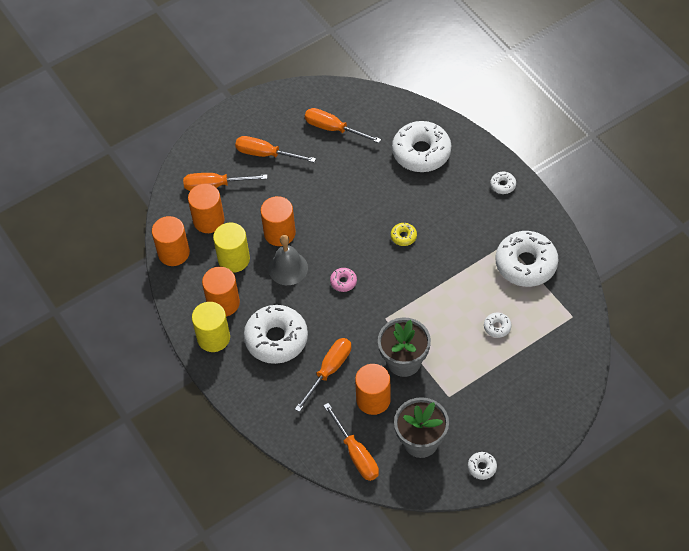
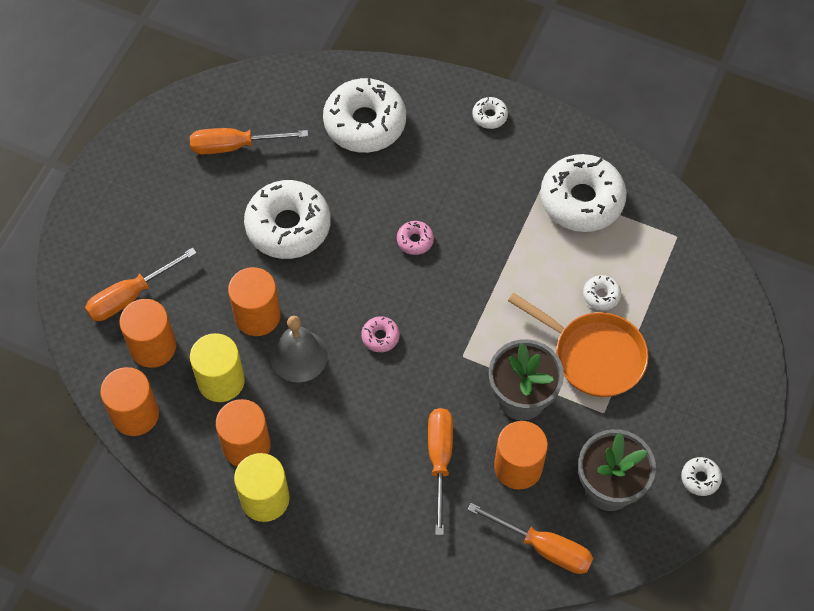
camera: 35 degrees left, 5 degrees up
(266, 154) = (169, 221): orange screwdriver -> none
(276, 339) = (346, 456): white donut -> white donut (288, 226)
(403, 236) = (415, 240): yellow donut -> pink donut
(466, 360) = (593, 355): none -> orange pan

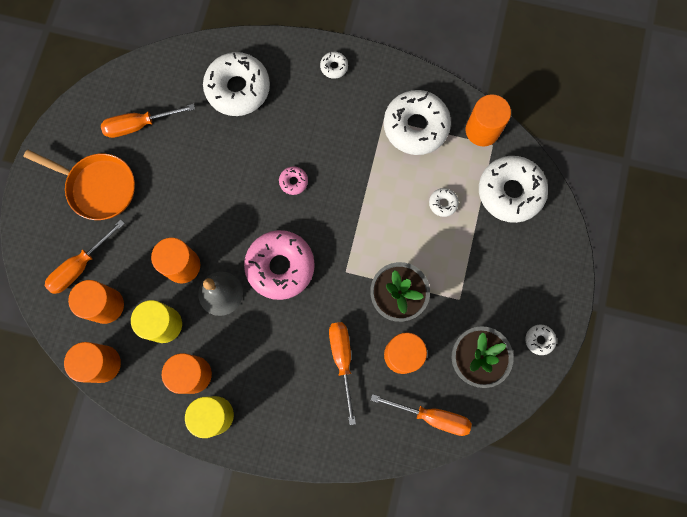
camera: 10 degrees left, 15 degrees up
(288, 226) = (193, 186): white donut -> white donut (510, 192)
(380, 337) = (280, 266): pink donut -> pink donut, size x2.32
(593, 355) = (445, 254): orange pan -> orange pan (98, 187)
(666, 217) = (482, 130): none -> orange cylinder

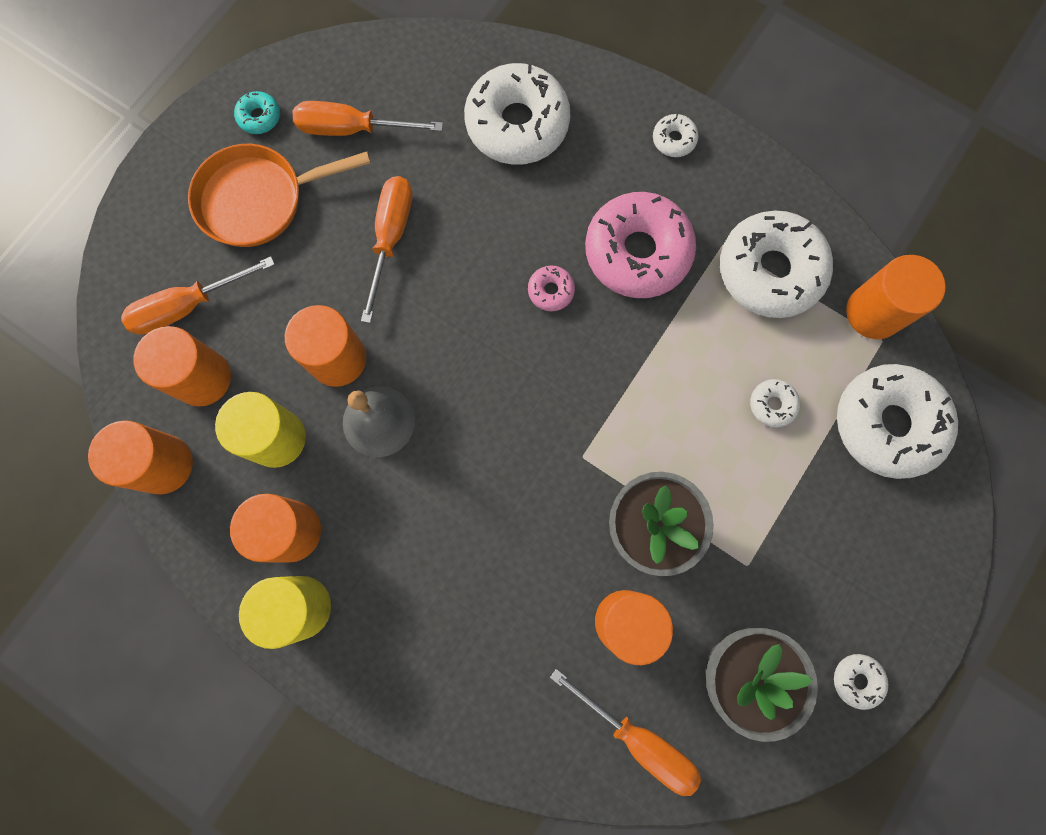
camera: 20 degrees right, 0 degrees up
(79, 137) = (259, 117): none -> turquoise donut
(98, 187) = (258, 199): orange pan -> orange pan turned 120 degrees clockwise
(280, 266) = (484, 413): pink donut -> pink donut (637, 252)
(342, 360) = (528, 594): orange screwdriver -> orange screwdriver (390, 238)

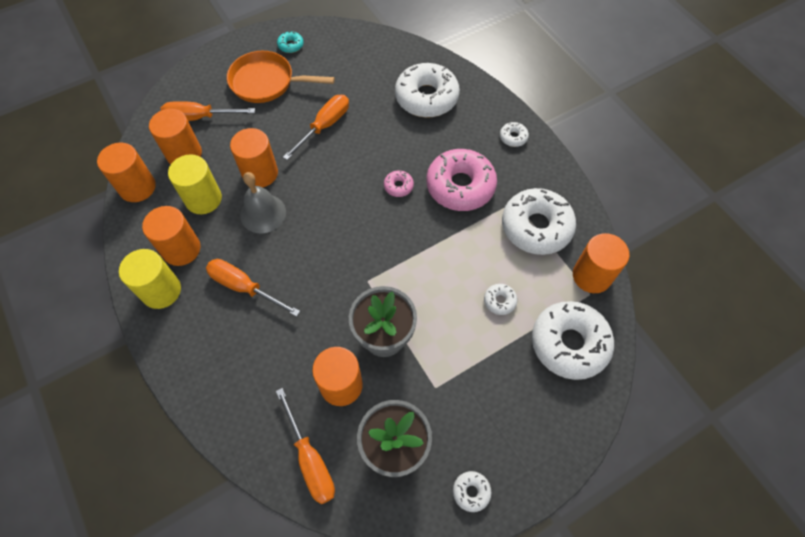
camera: 25 degrees right, 15 degrees down
(353, 129) = (335, 68): orange screwdriver -> orange screwdriver (244, 287)

